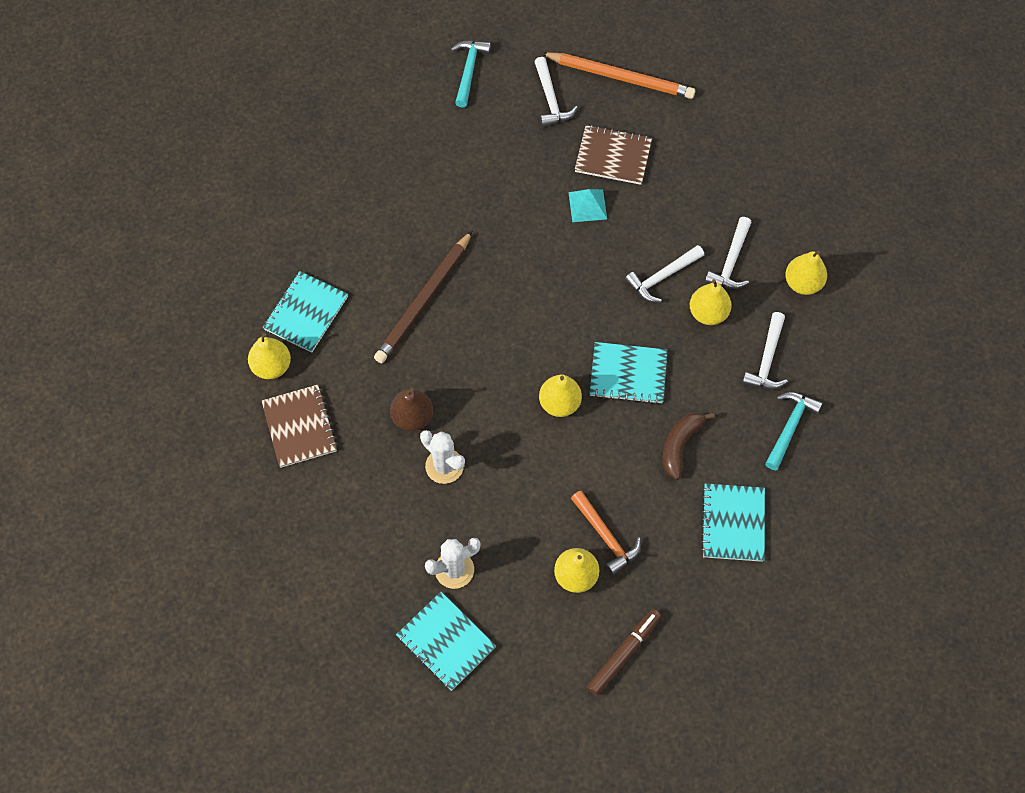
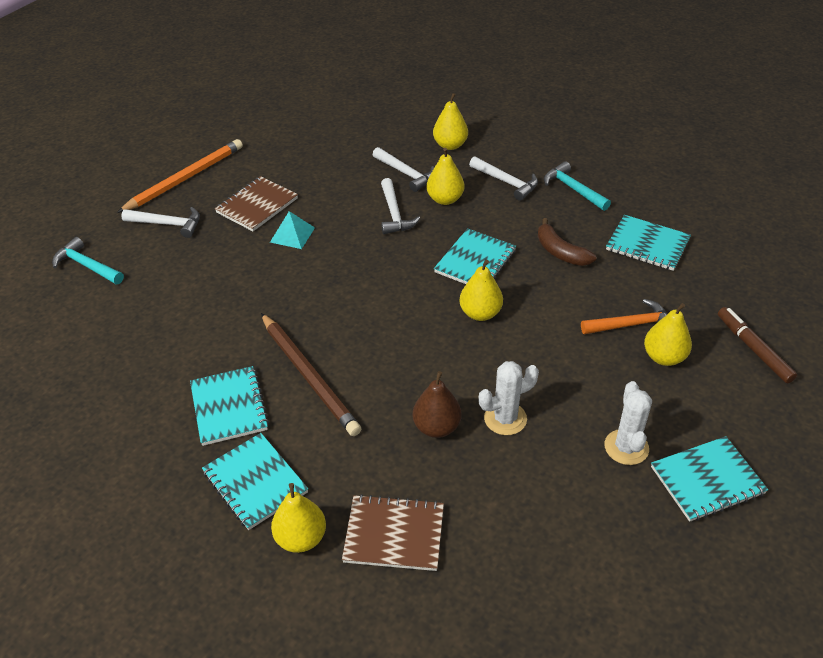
camera: 65 degrees left, 20 degrees down
(367, 259) = (229, 407): none -> turquoise notebook

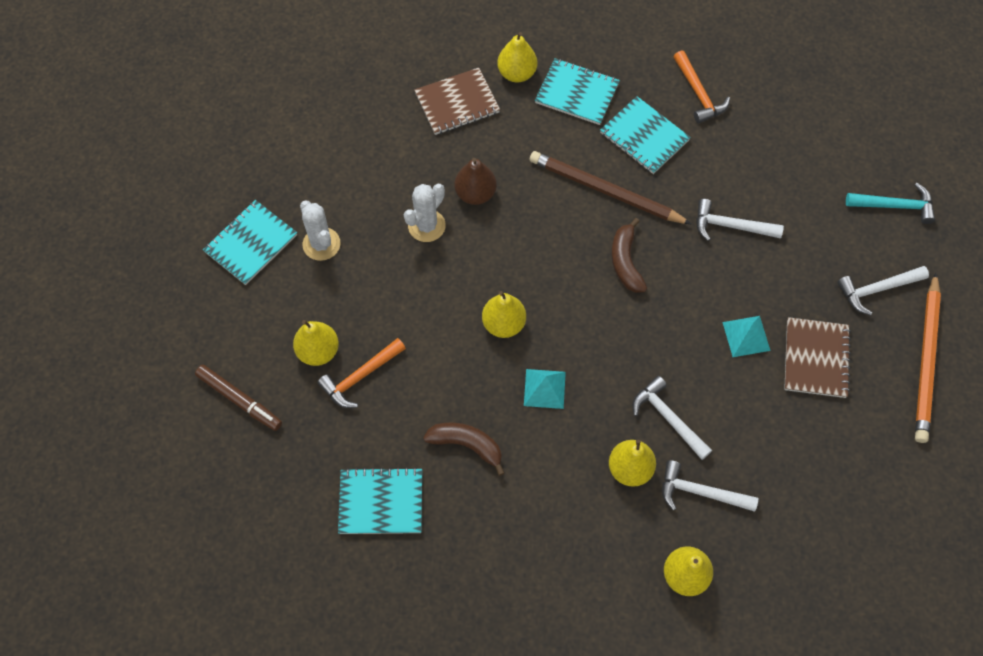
camera: 150 degrees right, 20 degrees up
(137, 424) = (698, 93): none -> orange hammer
(340, 315) = (626, 262): none -> brown banana
(475, 261) = (544, 388): turquoise notebook -> turquoise pyramid
(506, 182) = (579, 535): white hammer -> white hammer (731, 226)
(573, 189) = (498, 561): turquoise hammer -> none

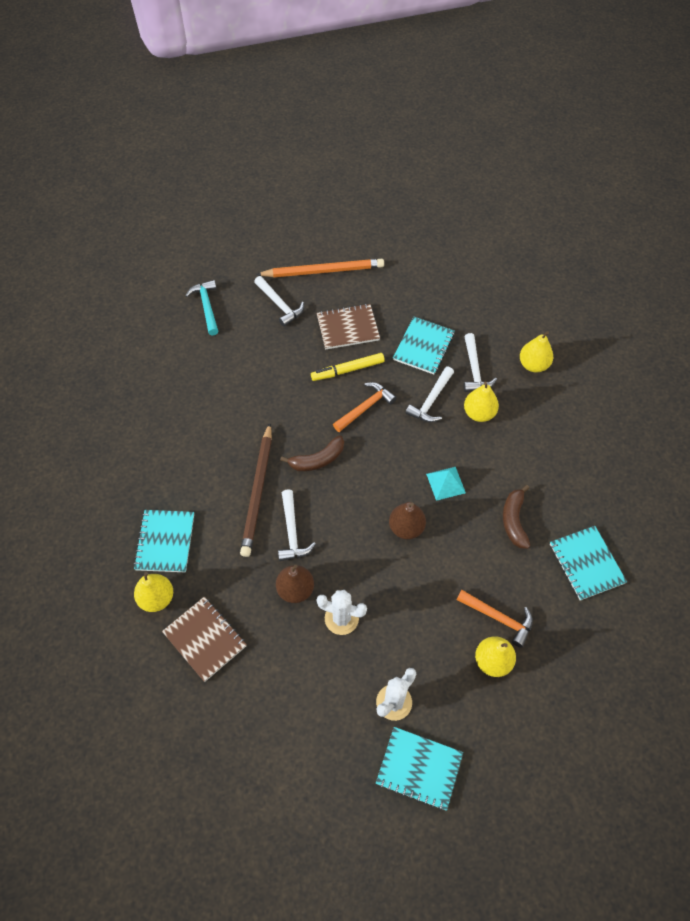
camera: 110 degrees left, 5 degrees down
(239, 400) = (564, 708): brown marker -> none
(503, 324) = (406, 528): yellow pear -> brown pear
(644, 137) = (195, 478): turquoise notebook -> turquoise notebook (423, 347)
(698, 93) = (140, 450): orange hammer -> orange hammer (365, 407)
(731, 226) = (260, 399): white hammer -> white hammer (292, 532)
(746, 336) = (348, 370): turquoise pyramid -> yellow marker

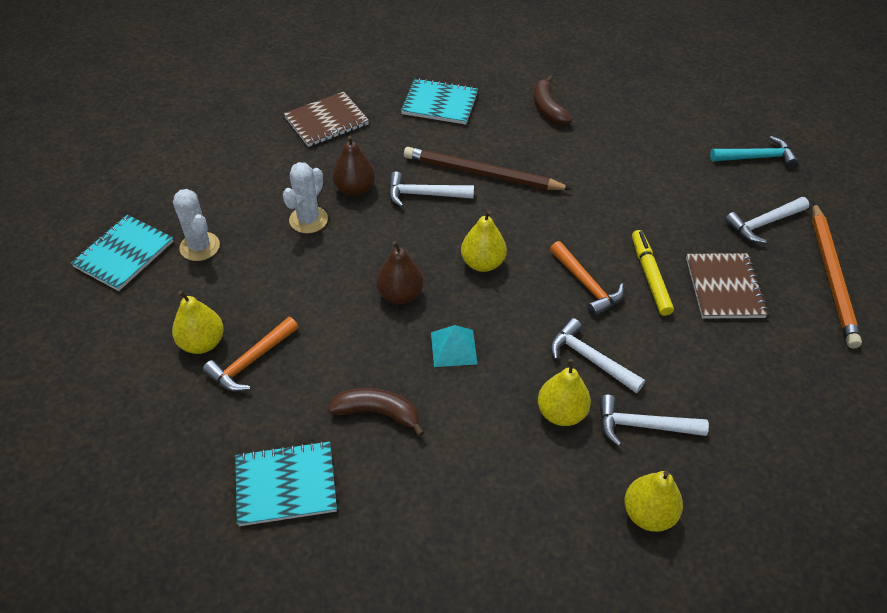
camera: 100 degrees right, 10 degrees down
(157, 598) = (380, 94): yellow pear -> yellow pear (482, 263)
(317, 460) = (514, 228): brown banana -> brown banana (548, 108)
(423, 347) = (689, 369): turquoise notebook -> none

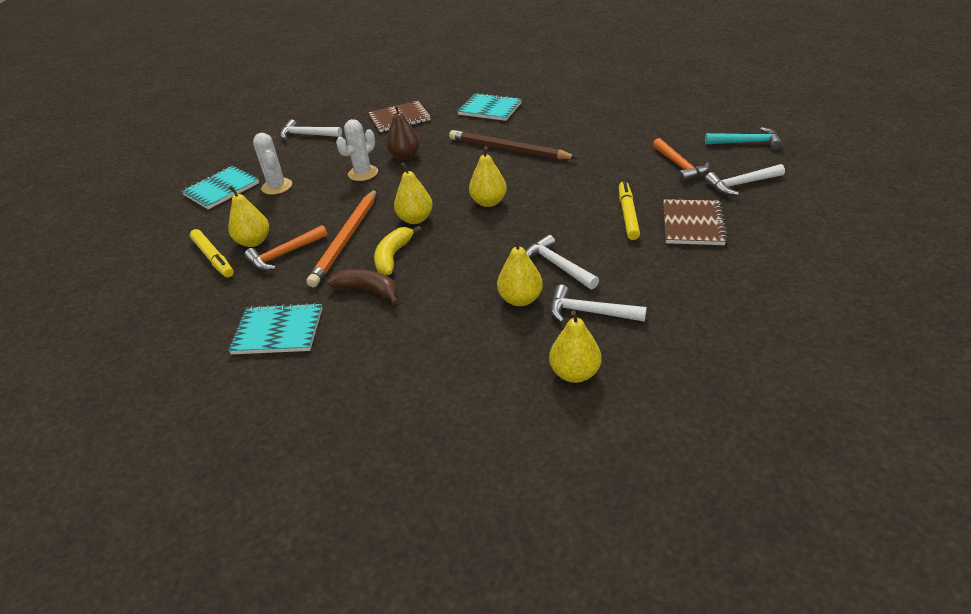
camera: 15 degrees right, 10 degrees down
(157, 373) = (213, 258): none -> yellow marker
(391, 357) = (393, 256): none -> yellow banana
(400, 294) = (415, 219): brown pear -> yellow pear
(424, 194) = (457, 160): white hammer -> white hammer (307, 135)
(454, 348) = (445, 253): turquoise pyramid -> none
(548, 108) = (575, 112): brown banana -> none
(586, 285) = (570, 218): orange hammer -> orange hammer (679, 166)
(832, 276) = (796, 220): orange pencil -> orange pencil (346, 239)

